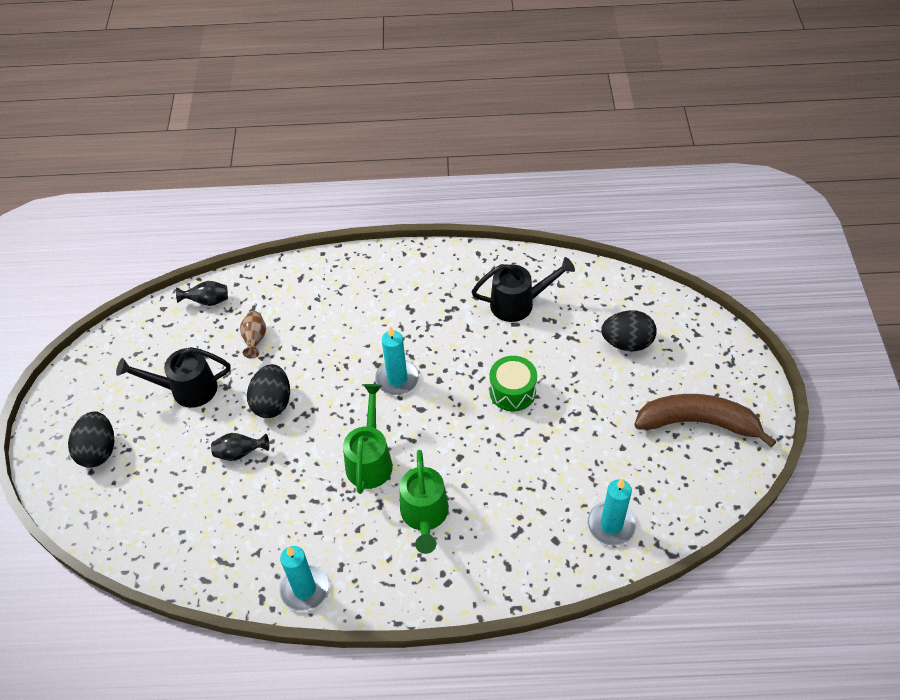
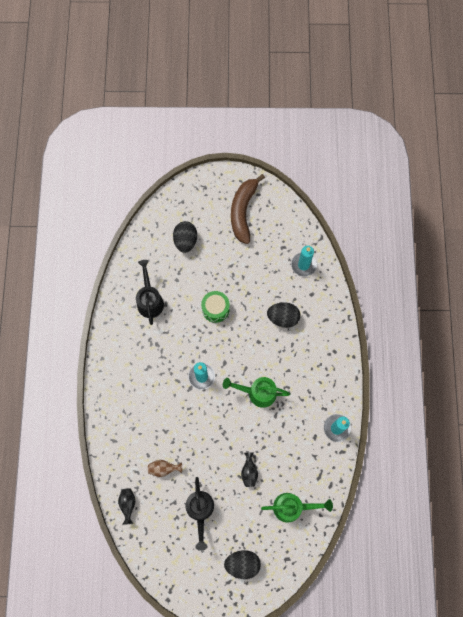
camera: 90 degrees left, 20 degrees up
(272, 403) = (214, 453): black egg -> black egg (283, 318)
(424, 516) = (295, 362): green watering can -> green watering can (292, 507)

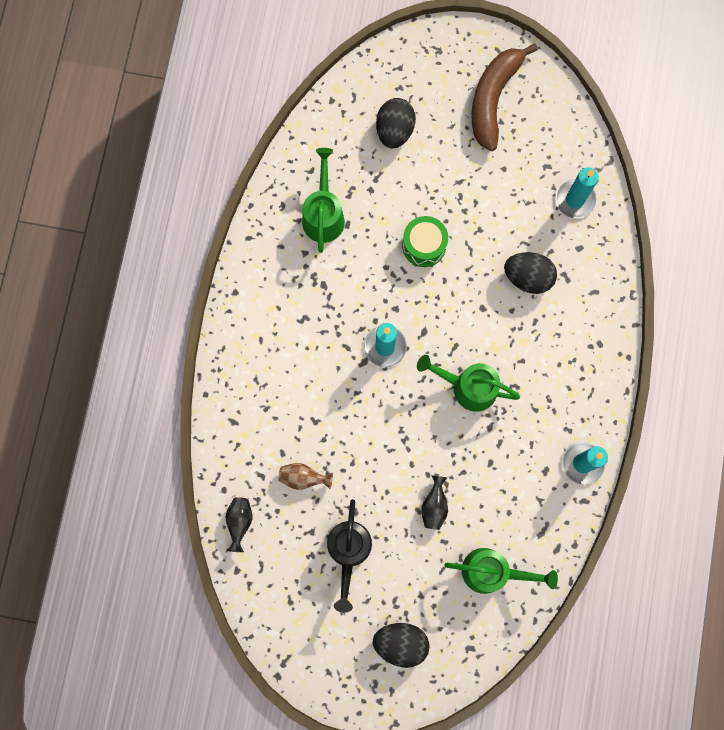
camera: 10 degrees right, 5 degrees up
(150, 300) = (323, 214): black watering can -> green watering can

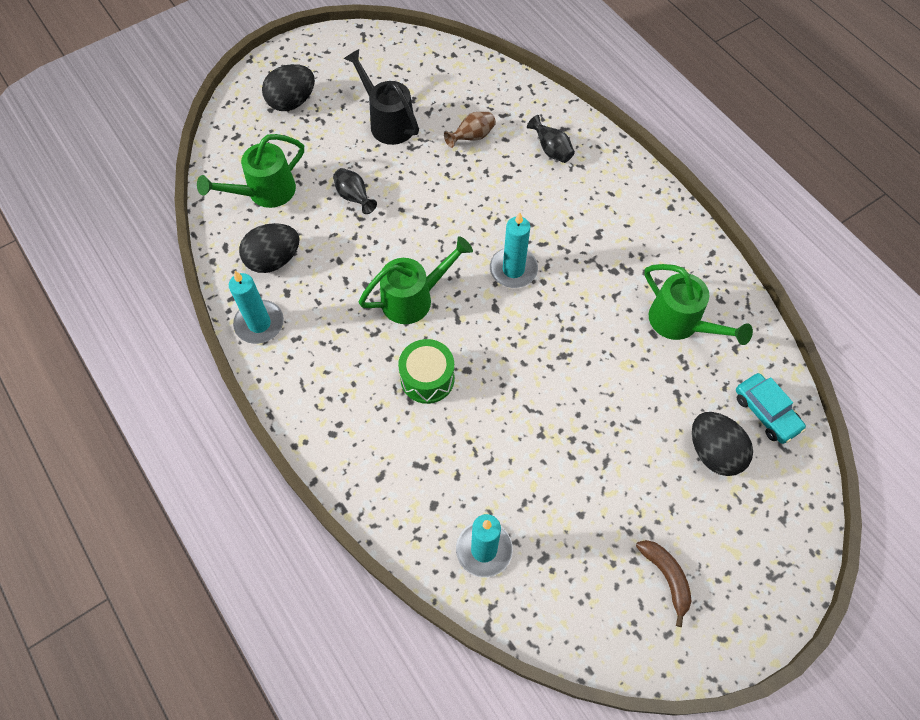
camera: 135 degrees right, 15 degrees down
(240, 522) = (484, 79): black vase -> black vase (551, 150)
(339, 122) = (766, 412): none -> turquoise car
(424, 246) = (572, 375): green drum -> green drum (427, 378)
(493, 99) = (666, 577): brown banana -> brown banana, size x0.52
(527, 277) = (454, 432): black egg -> black egg (274, 260)

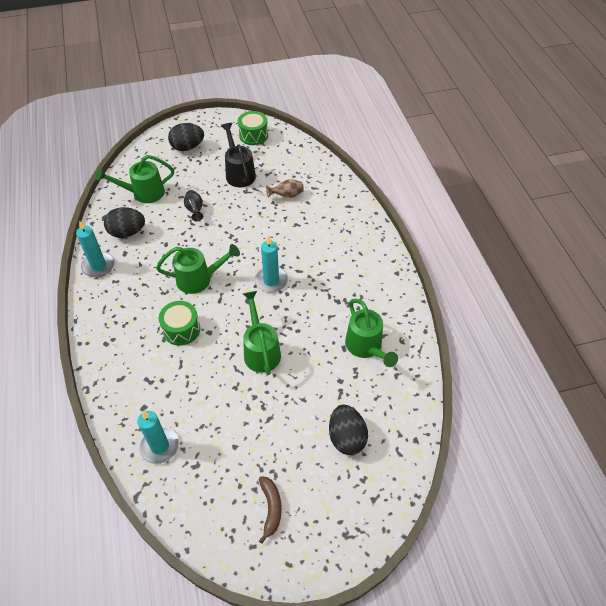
camera: 20 degrees right, 10 degrees down
(378, 57) = (253, 135): none -> green drum
(549, 372) = (261, 350): none -> green watering can
(551, 150) = (334, 216): black vase -> none
(766, 412) = (397, 424): turquoise car -> none

